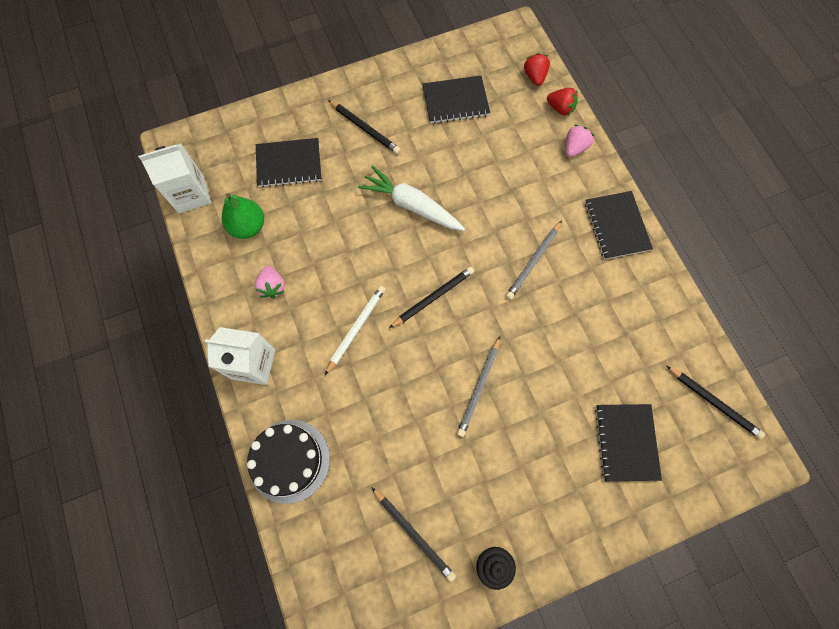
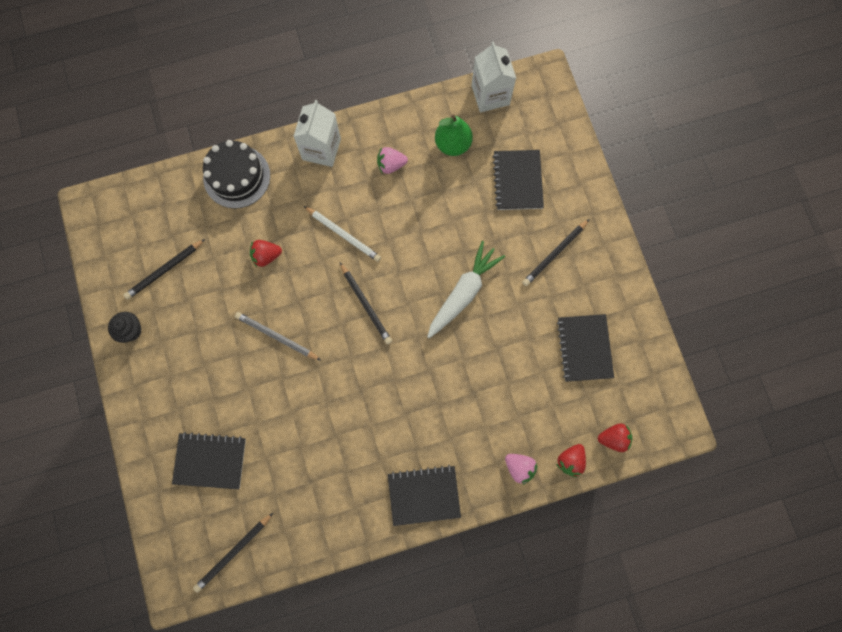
camera: 95 degrees right, 5 degrees up
(387, 411) = (266, 256): none -> red strawberry
(533, 261) = (393, 404): grey pencil -> none

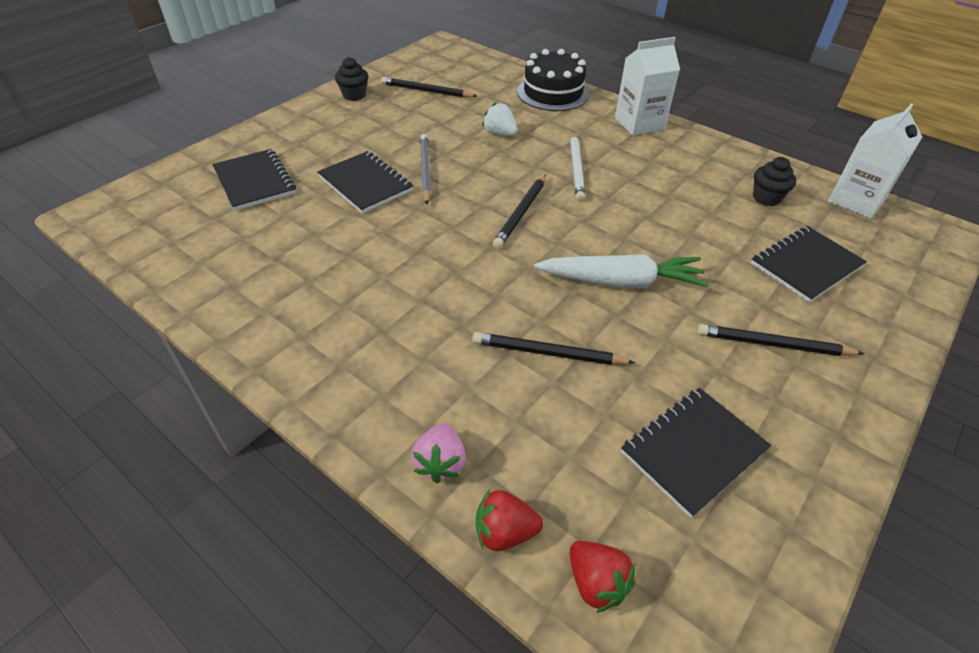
camera: 55 degrees right, 30 degrees down
(233, 552) = (152, 236): black pencil -> black pencil (548, 353)
(266, 256) = (500, 134): red strawberry -> white strawberry
(391, 165) = (685, 168): pink strawberry -> none
(424, 495) = (322, 369): black notebook -> black notebook (365, 184)
(452, 144) = (766, 198): green pear -> black cupcake

